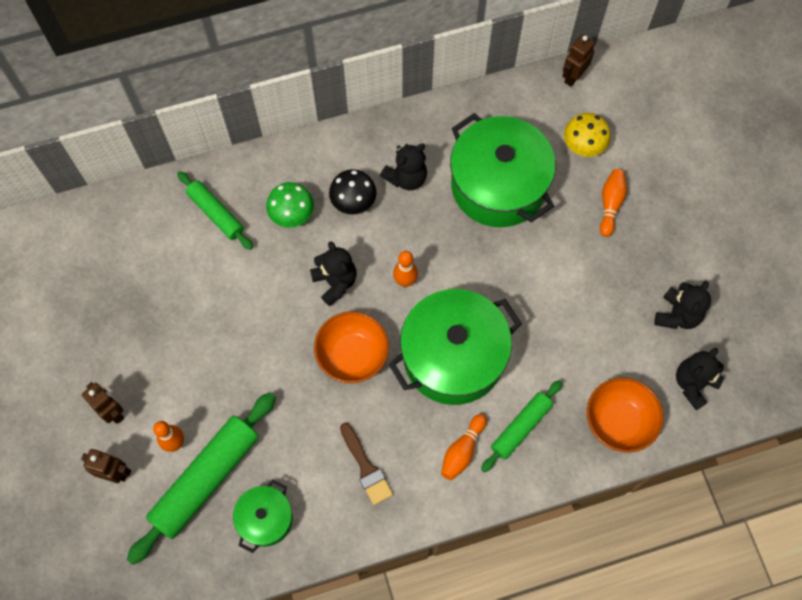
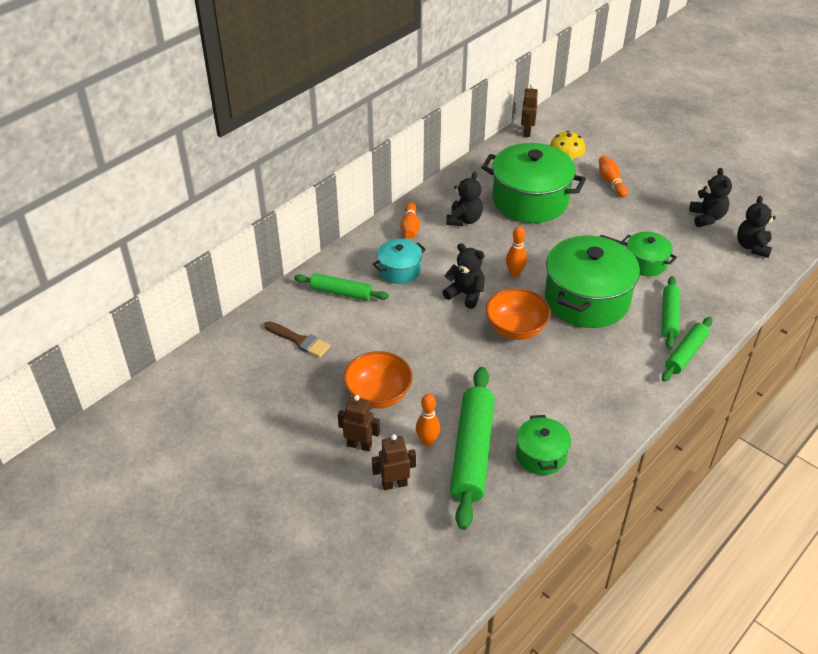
camera: 30 degrees left, 25 degrees down
(292, 214) = (399, 270): green mushroom -> turquoise pot
(353, 201) = (438, 246): black mushroom -> none
(366, 467) = (586, 388): brown brush -> brown brush (299, 340)
(462, 450) = (643, 347): orange bowling pin -> orange bowling pin (410, 227)
(499, 483) = (686, 354): none -> green rolling pin
(555, 342) = (645, 263): none -> green pot
(619, 421) = (727, 285): orange bowl -> orange bowl (378, 395)

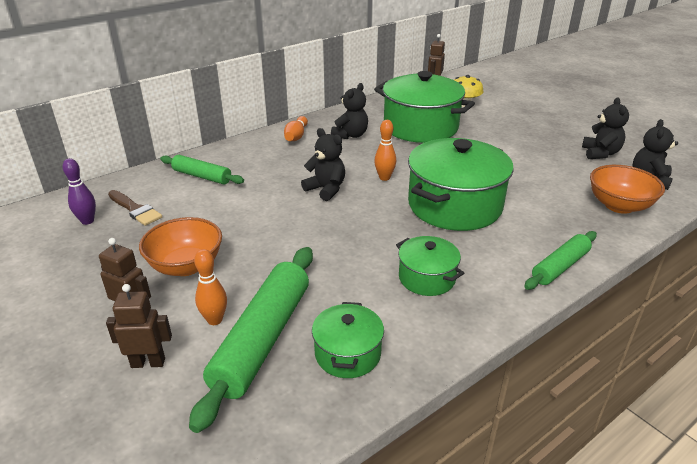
camera: 10 degrees right, 10 degrees down
(263, 359) = (87, 221): none -> purple bowling pin
(399, 270) = (269, 165): turquoise pot -> none
(516, 329) = (367, 223): orange bowl -> orange bowl (619, 206)
(611, 182) = (505, 121): orange bowling pin -> none
(645, 263) = (527, 182): green pot -> green pot (427, 278)
(669, 317) = (546, 230): green rolling pin -> none

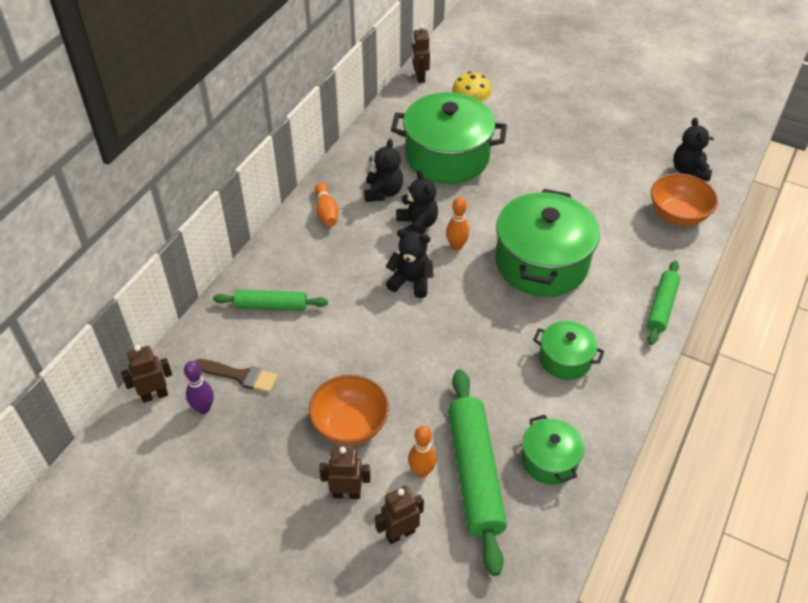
camera: 25 degrees left, 15 degrees up
(63, 203) = (154, 395): none -> brown robot
(600, 153) = (634, 146): black teddy bear -> black teddy bear (417, 225)

